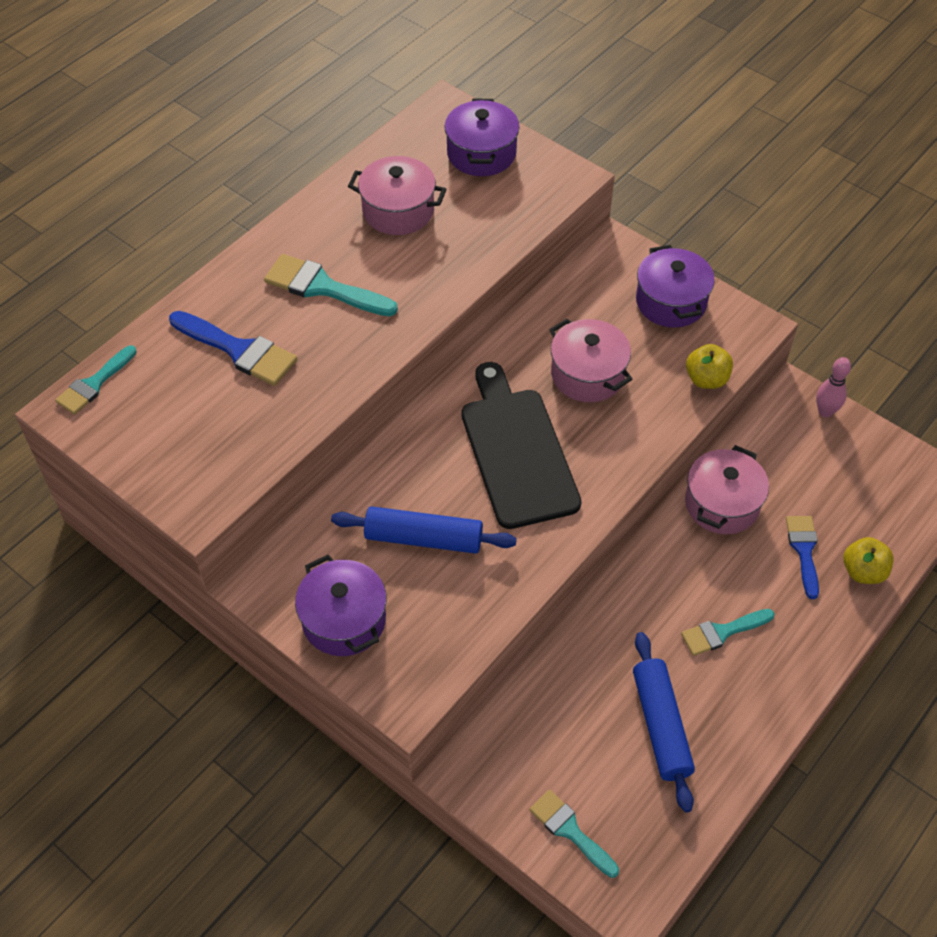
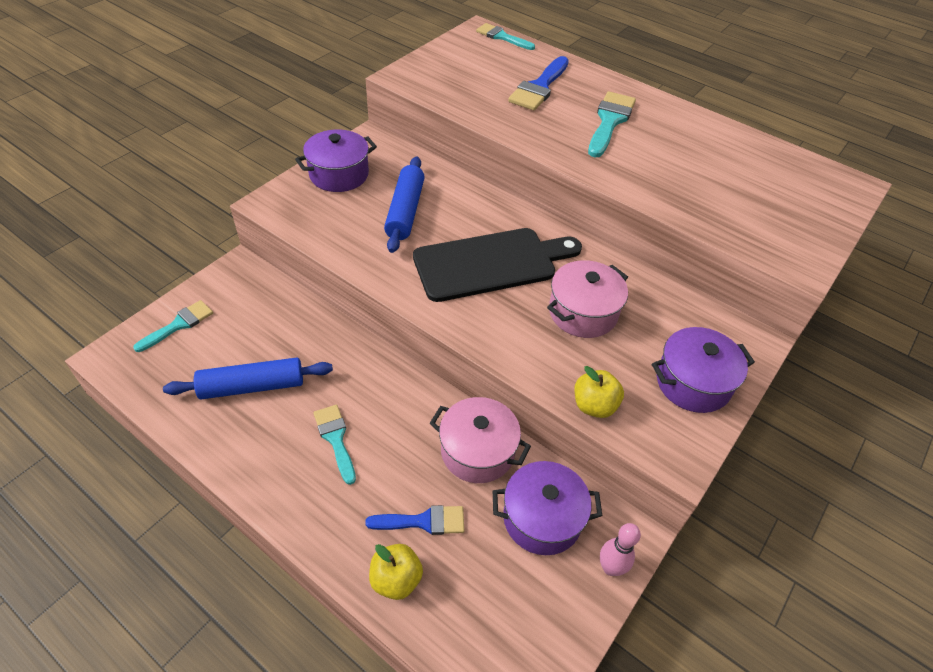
camera: 85 degrees right, 5 degrees down
(398, 210) = (708, 157): pink pot -> none
(481, 153) = (803, 206): purple pot -> purple pot (542, 518)

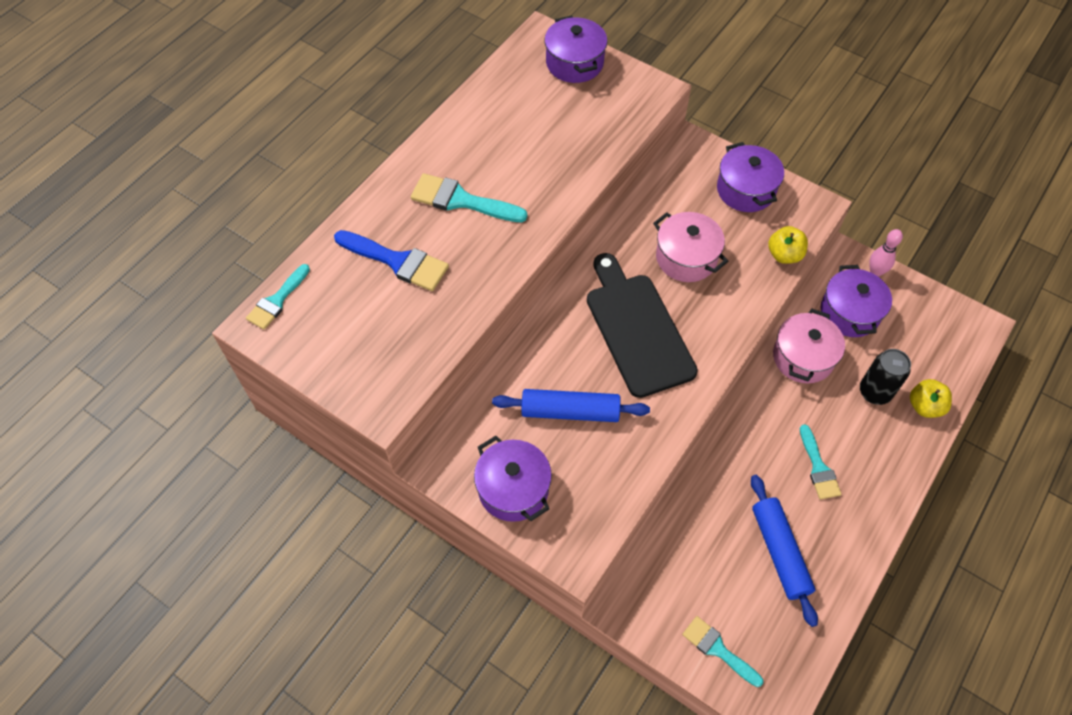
camera: 90 degrees left, 10 degrees up
(336, 439) = (818, 467): turquoise brush -> turquoise brush turned 75 degrees counterclockwise
(423, 521) = (874, 392): blue brush -> black can
(819, 205) = (574, 63): none -> purple pot

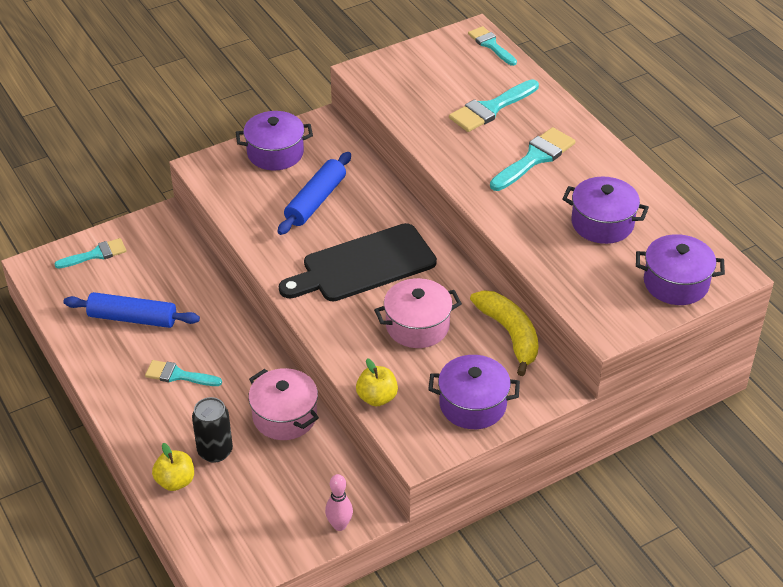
camera: 115 degrees right, 15 degrees down
(397, 261) = (491, 108): blue brush -> turquoise brush
(637, 329) = (363, 265): black cutting board -> black cutting board turned 150 degrees clockwise
(654, 191) = (509, 334): none -> yellow banana
(849, 313) = (307, 477): purple pot -> purple pot (602, 223)

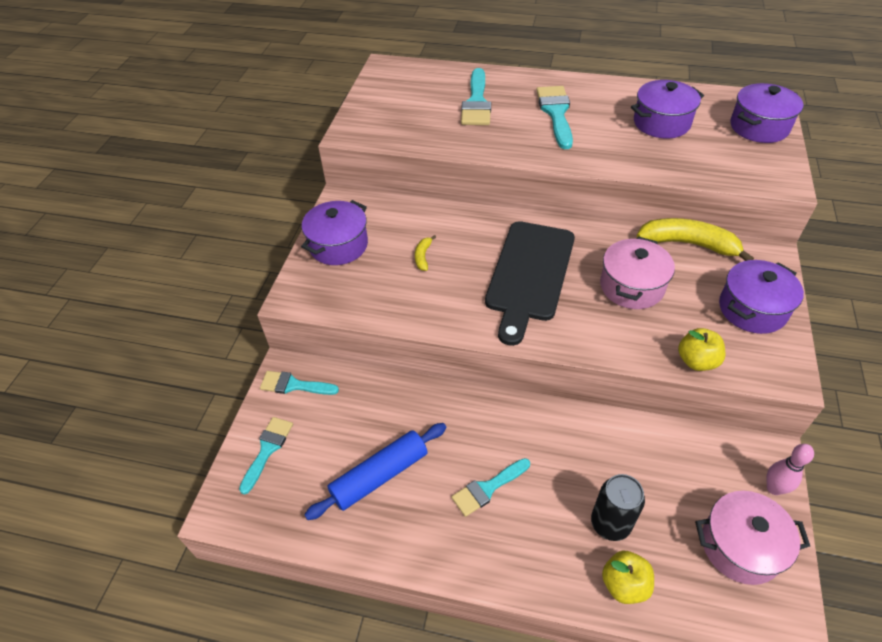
camera: 45 degrees left, 5 degrees up
(284, 416) = (610, 442): pink pot -> pink pot (740, 546)
(315, 201) = (423, 256): blue rolling pin -> yellow banana
(491, 45) = (410, 67): turquoise brush -> turquoise brush (294, 385)

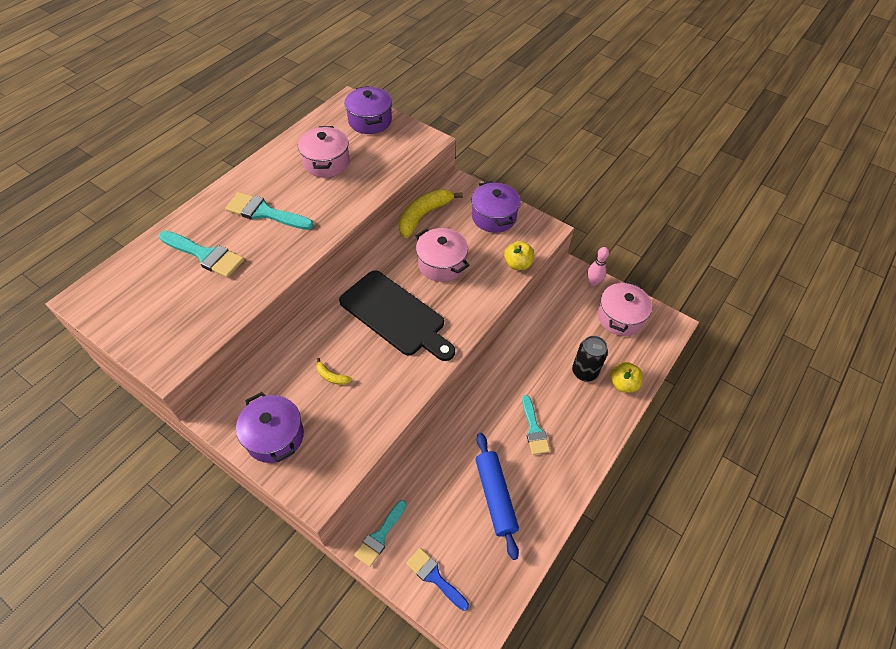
camera: 70 degrees left, 5 degrees up
(267, 450) = (434, 577): turquoise brush -> blue brush
(661, 123) = (326, 162): purple pot -> pink pot

